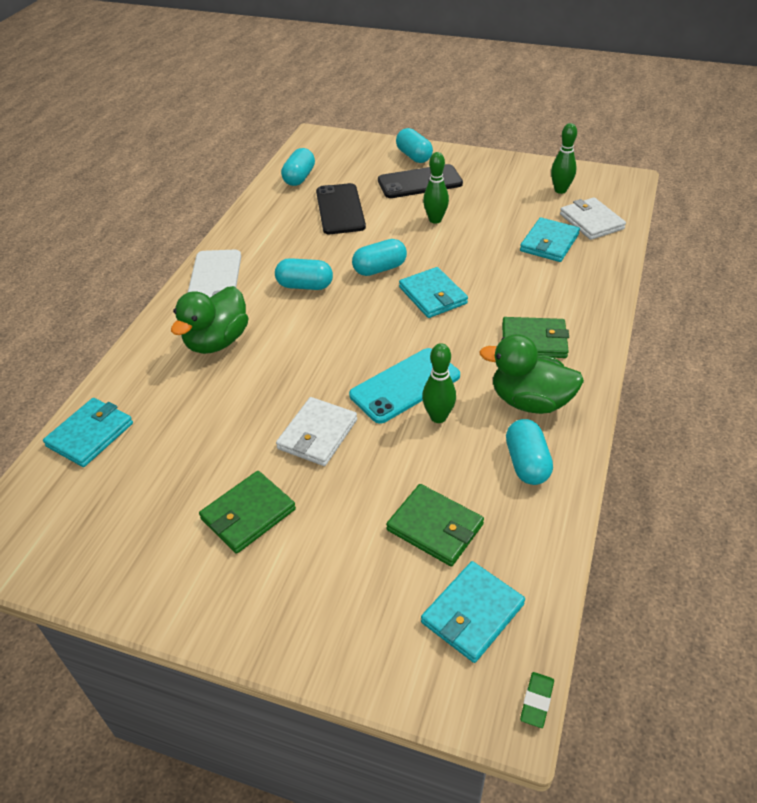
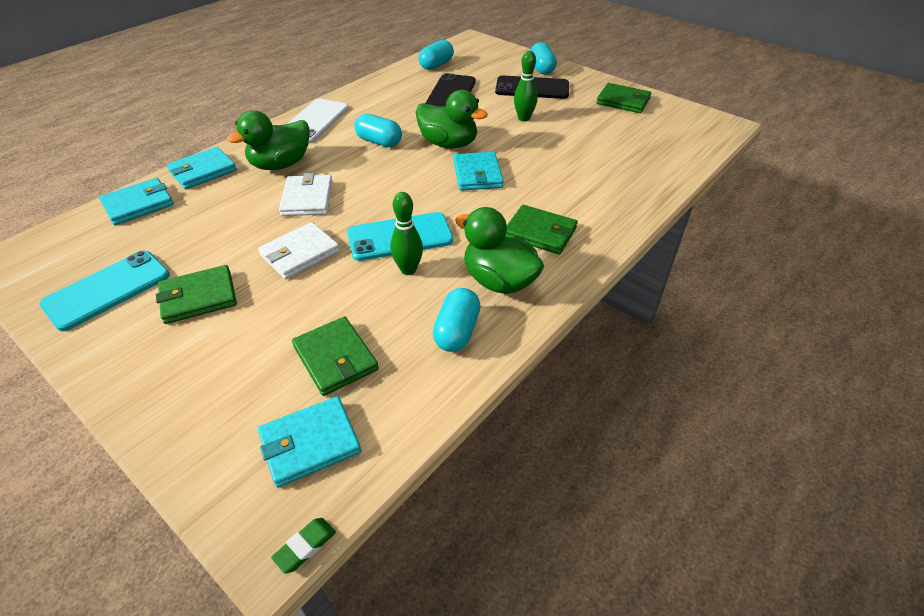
camera: 20 degrees right, 0 degrees up
(140, 540) = (107, 290): none -> turquoise phone
(379, 269) = (448, 144): turquoise capsule -> green duck
(518, 176) = (623, 101): none -> green wallet
(549, 243) = (613, 158): turquoise wallet -> turquoise wallet (203, 171)
(560, 190) = (654, 120): green bowling pin -> none
(591, 221) = (665, 150): white wallet -> white wallet (307, 198)

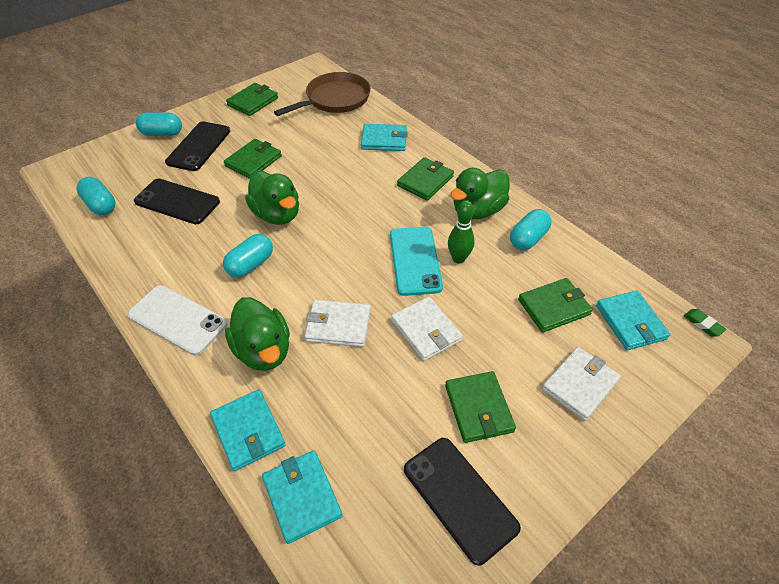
camera: 80 degrees left, 5 degrees up
(107, 290) = (460, 498): turquoise phone -> black phone
(214, 382) = (580, 384): none -> white wallet
(448, 144) = (277, 214): green duck -> green duck turned 105 degrees clockwise
(457, 331) = (528, 238): turquoise capsule -> turquoise capsule turned 75 degrees counterclockwise
(477, 174) = (336, 203): turquoise wallet -> turquoise wallet (384, 140)
(524, 118) = (253, 161): green bowling pin -> green wallet
(666, 148) = (335, 99): none -> brown pan

